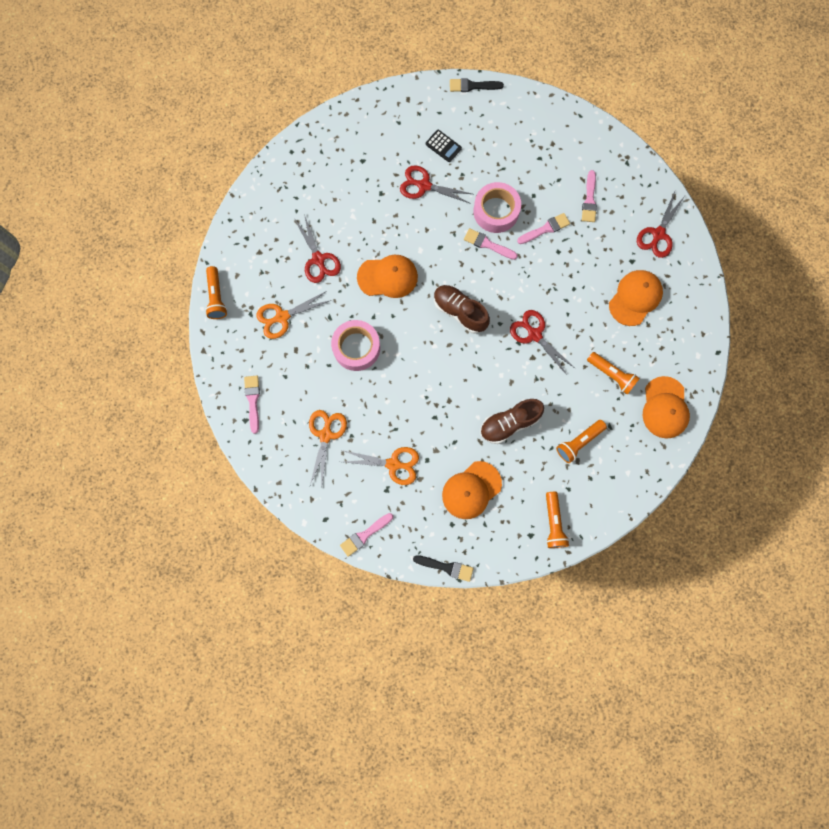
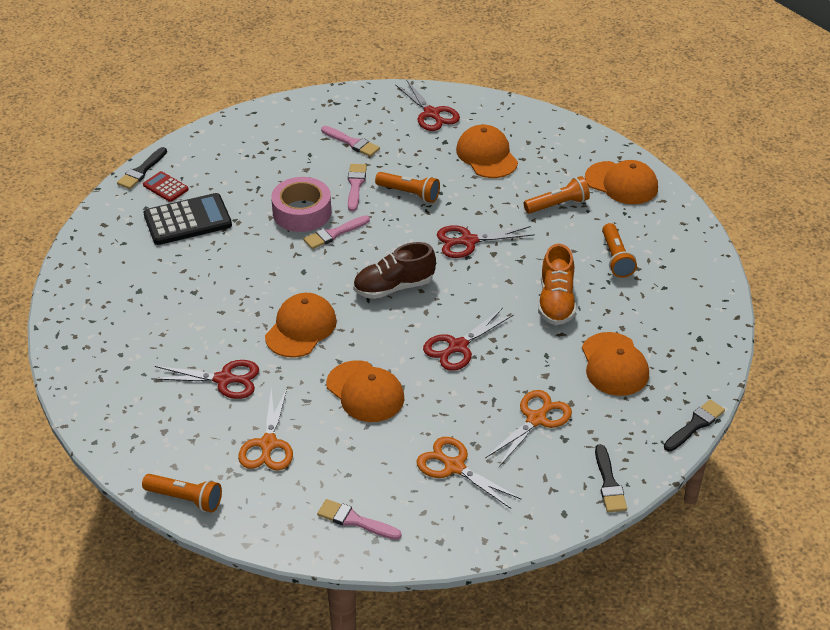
camera: 60 degrees left, 35 degrees down
(356, 348) = (365, 392): pink tape -> orange cap
(365, 535) = (609, 483): pink brush -> black brush
(424, 186) = (219, 254): red scissors -> red scissors (458, 346)
(443, 146) = (187, 220): black calculator -> black calculator, size x1.89
(466, 111) = (165, 187): none -> red calculator
(509, 423) = (556, 302): brown shoe -> orange shoe
(553, 522) = (696, 314): orange flashlight -> orange flashlight (409, 193)

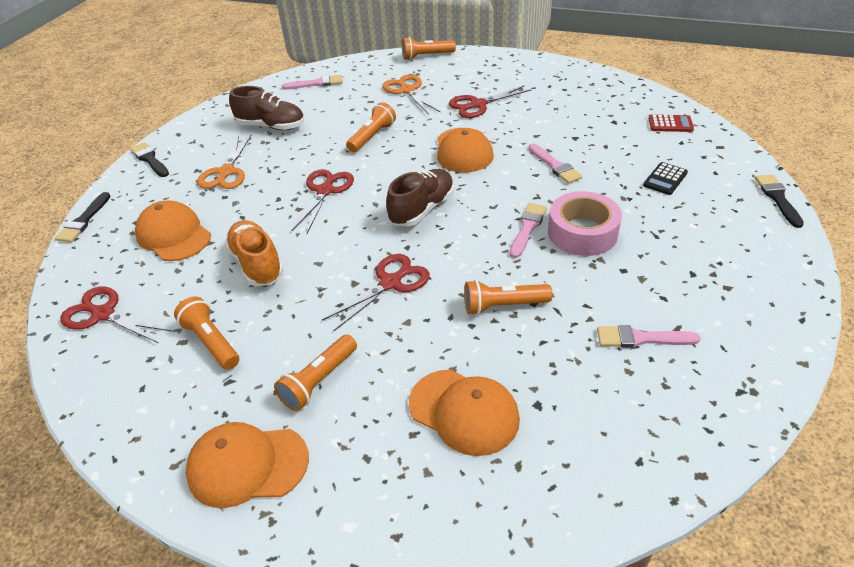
camera: 150 degrees right, 0 degrees up
(165, 187) = (731, 195): red calculator -> red calculator (670, 124)
(187, 220) = (665, 179): black calculator -> black calculator, size x0.53
(355, 185) = (569, 286): pink brush -> pink brush (555, 166)
(365, 392) = (372, 137): orange cap -> orange flashlight
(431, 113) = (605, 447): red scissors -> red scissors (103, 314)
(454, 467) = (271, 126): orange scissors -> brown shoe

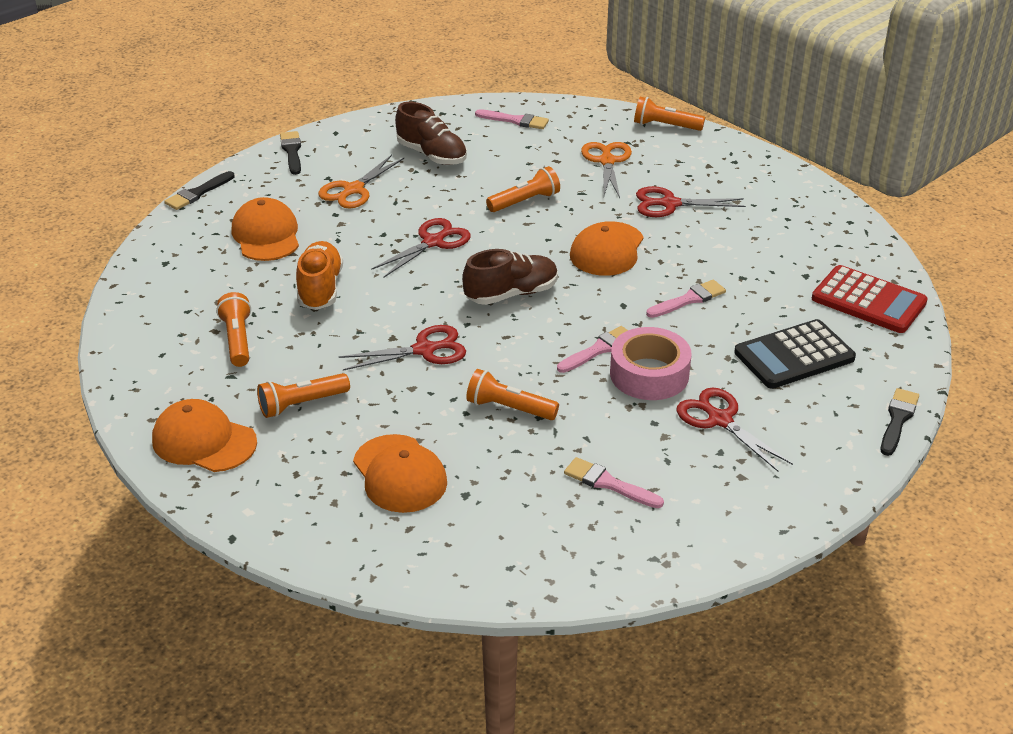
camera: 25 degrees right, 5 degrees down
(103, 314) = (167, 284): red scissors -> red scissors (720, 420)
(555, 166) = (688, 299): pink brush -> pink brush turned 120 degrees counterclockwise
(665, 179) = (794, 356): black calculator -> black calculator, size x1.89
(670, 124) = (868, 301): red calculator -> red calculator, size x1.89

